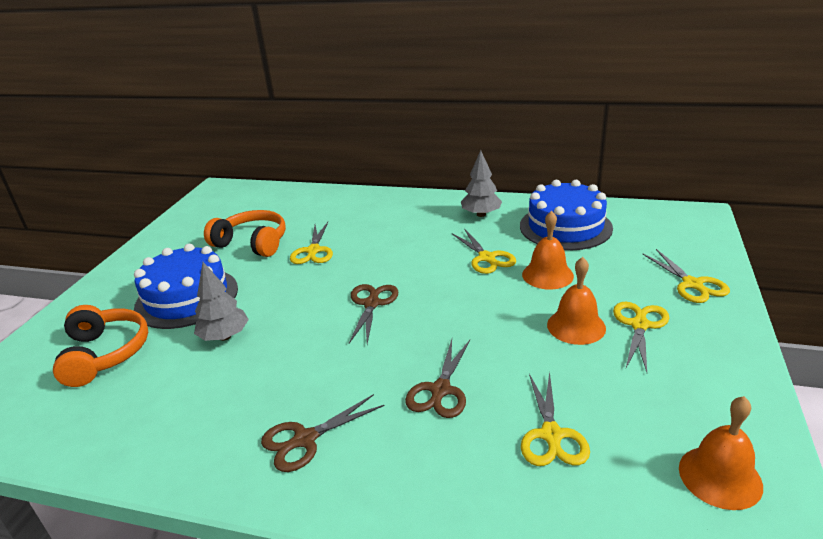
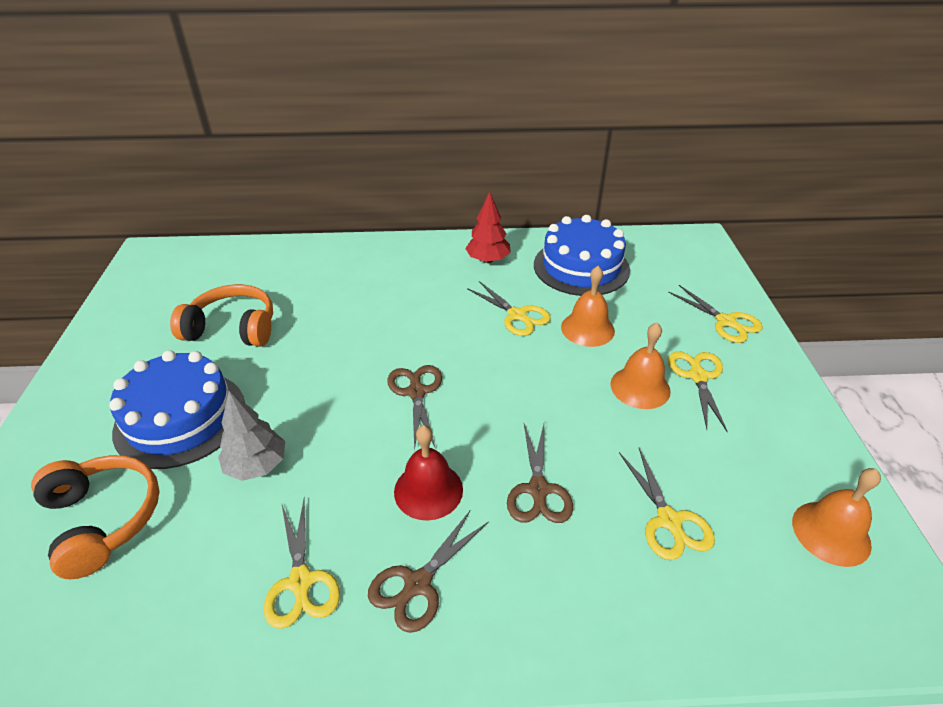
camera: 20 degrees left, 10 degrees up
(313, 251) = (315, 330): yellow scissors -> yellow scissors (301, 581)
(347, 375) = (428, 490): none -> red bell
(481, 214) = (488, 260): grey tree -> red tree

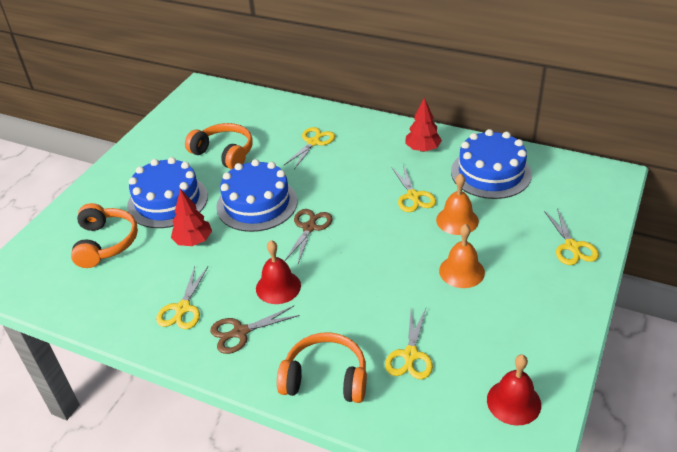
camera: 30 degrees right, 0 degrees up
(256, 465) = (193, 241): grey tree -> red tree
(322, 382) = (257, 204): none -> blue cake
(538, 490) = (343, 309): brown scissors -> none
(589, 605) = (325, 378): none -> orange headphones
(698, 376) = (511, 278): yellow scissors -> yellow scissors (313, 142)
(831, 533) = (513, 402): orange bell -> red bell

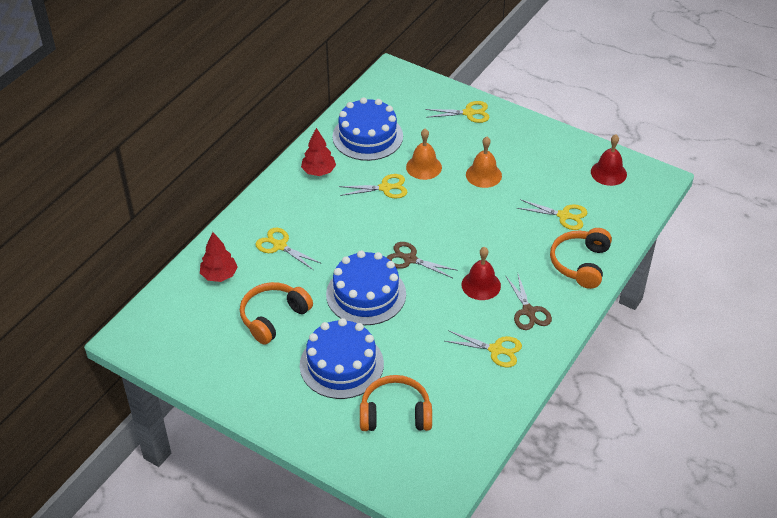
camera: 85 degrees left, 5 degrees up
(193, 241) = (408, 343): red tree -> red tree (219, 275)

